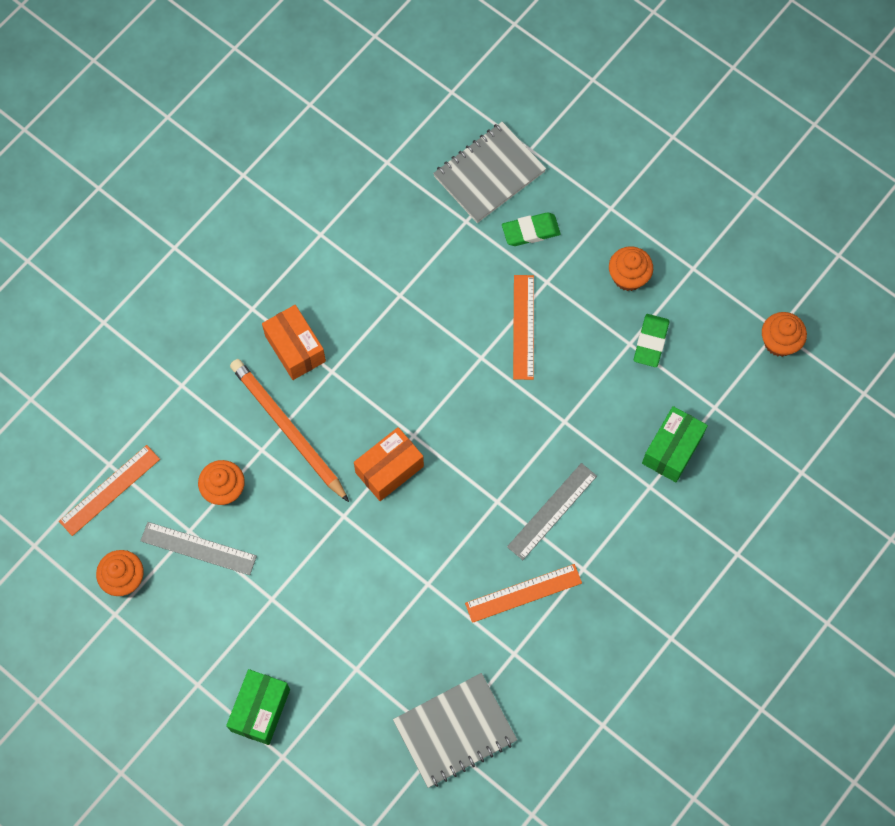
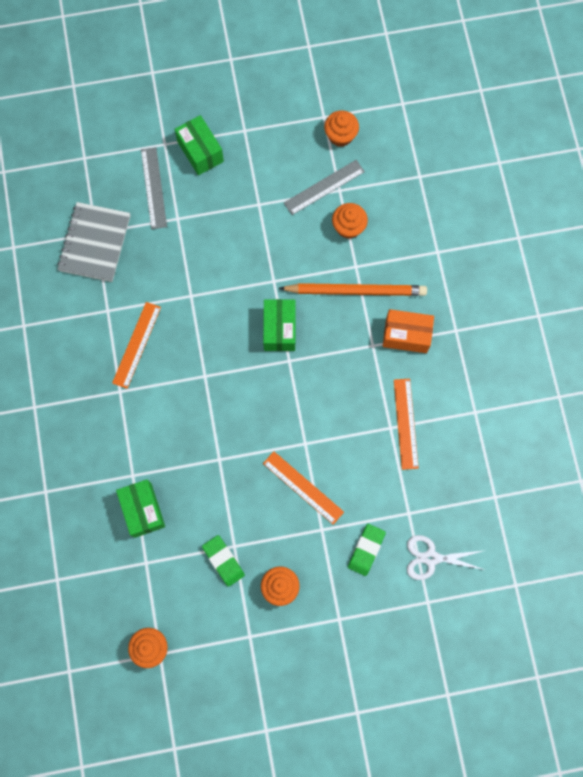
camera: 130 degrees right, 5 degrees up
(110, 490) = (402, 165): orange ruler -> orange ruler (405, 423)
(389, 469) = (279, 329): orange box -> green box
(489, 174) = (431, 558): grey notebook -> white scissors
(552, 511) = (170, 403): grey ruler -> grey ruler (154, 188)

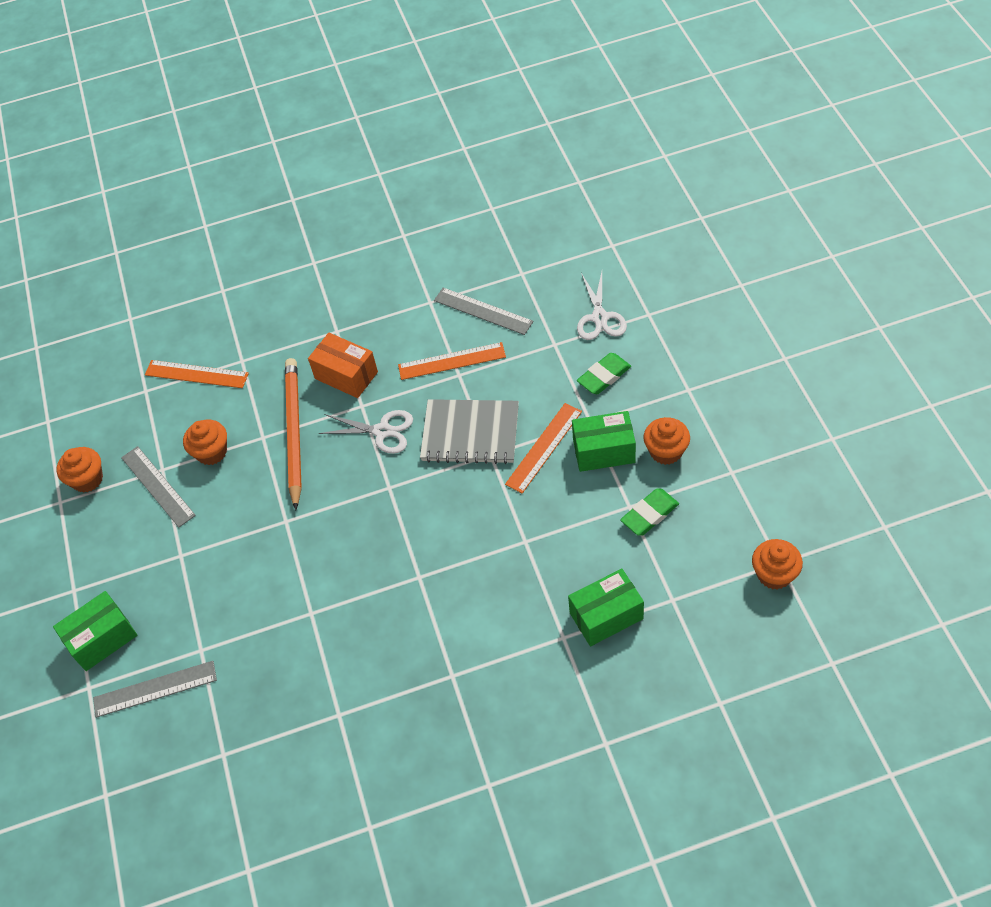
camera: 90 degrees left, 20 degrees down
(95, 243) = (239, 752): grey notebook -> grey notebook (470, 433)
(136, 345) = (384, 667): orange ruler -> orange ruler (196, 374)
(279, 329) = (349, 504): green box -> green box (604, 451)
(343, 360) = (382, 431): none -> white scissors
(366, 550) = (604, 376): green eraser -> green eraser turned 60 degrees counterclockwise
(406, 335) = (346, 375): orange box -> orange box turned 60 degrees counterclockwise
(456, 456) = (483, 311): none -> grey ruler

